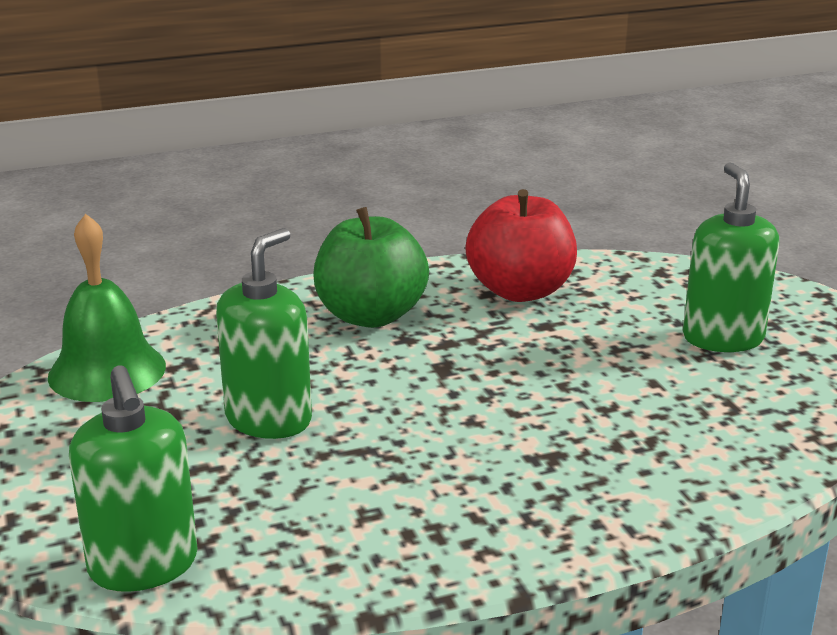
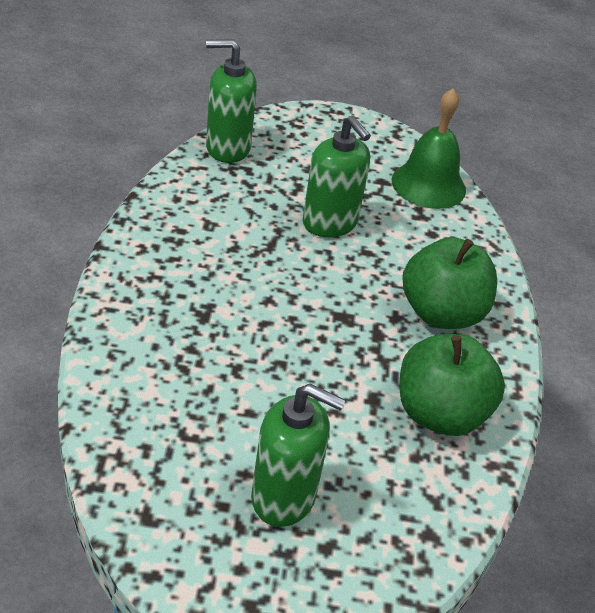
camera: 110 degrees right, 15 degrees up
(520, 291) = (440, 414): red apple -> green apple

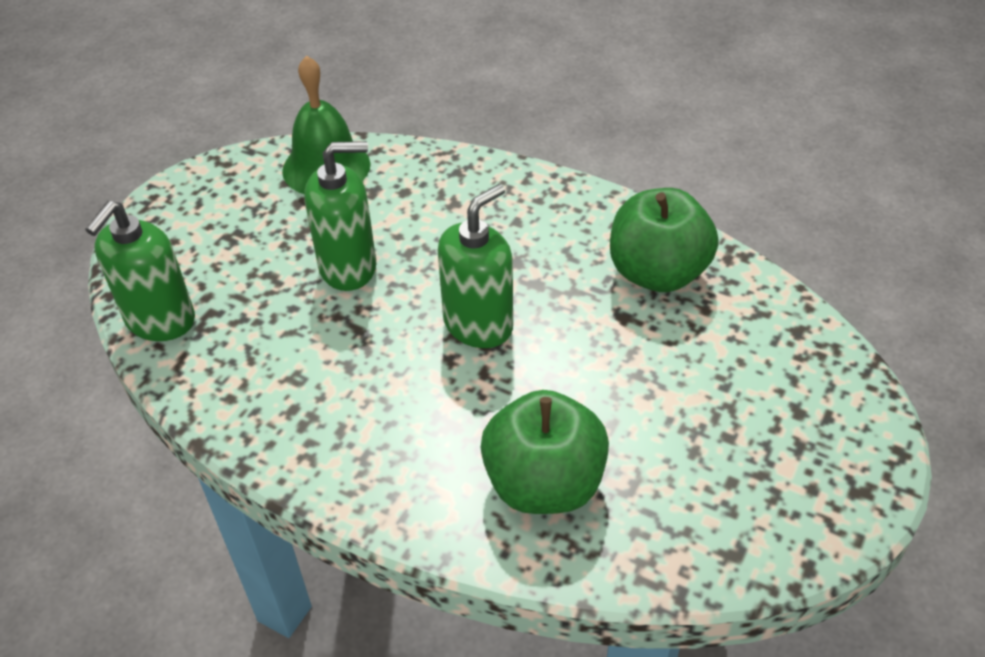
camera: 60 degrees left, 5 degrees up
(284, 497) = (732, 427): green soap dispenser -> green soap dispenser (478, 324)
(441, 313) = (525, 225): green apple -> green apple (544, 484)

